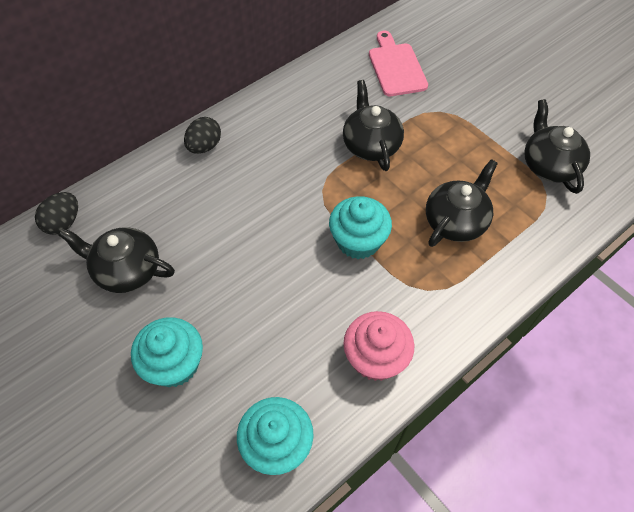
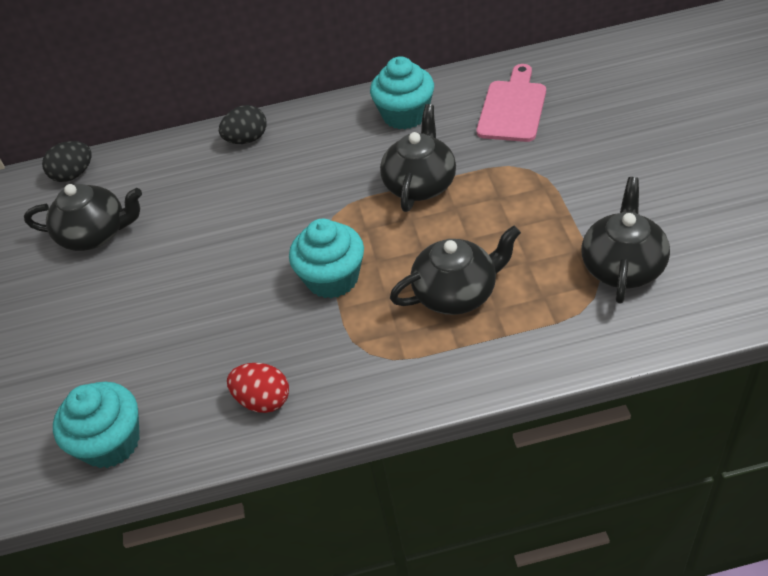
camera: 35 degrees right, 10 degrees down
(126, 270) = (96, 234): black teapot -> black teapot turned 135 degrees clockwise
(174, 364) = (76, 333): turquoise cupcake -> turquoise cupcake (405, 115)
(375, 358) = (263, 400): pink cupcake -> red egg

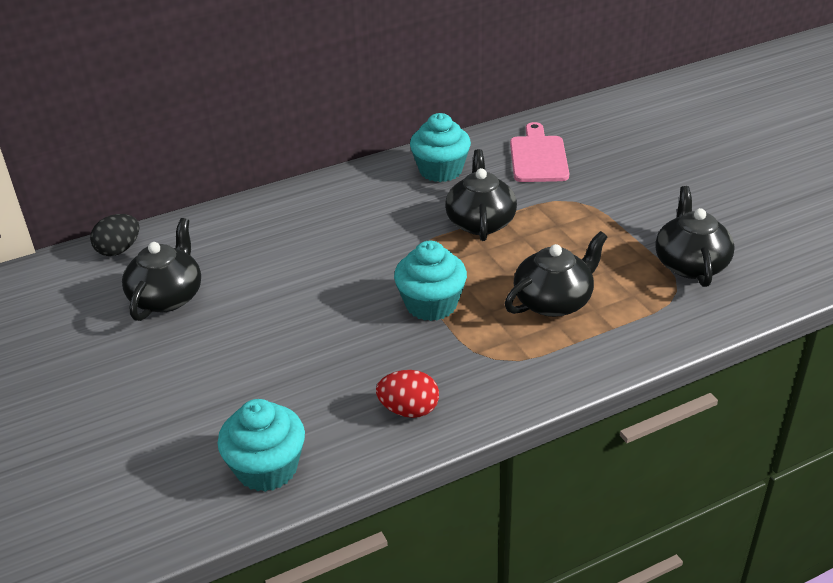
camera: 20 degrees left, 10 degrees down
(96, 234) = (167, 297): black teapot -> black teapot turned 60 degrees counterclockwise
(247, 139) = (293, 203): black egg -> none

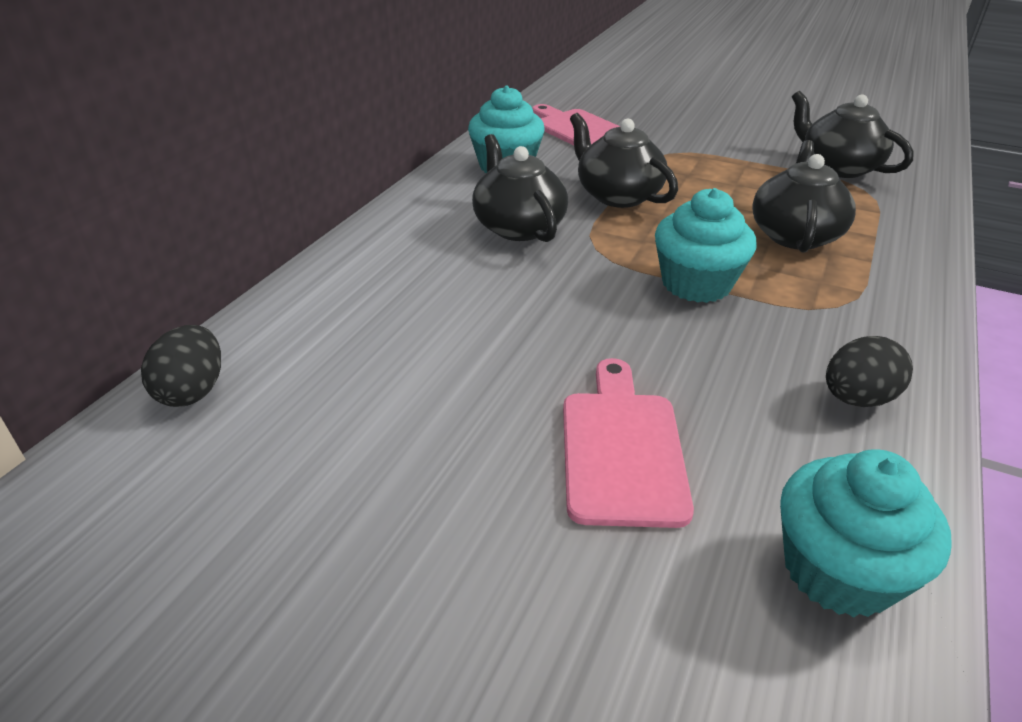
camera: 40 degrees left, 0 degrees up
(167, 297) = (360, 418): black teapot -> black teapot (518, 226)
(255, 369) = (621, 448): none -> pink cutting board
(409, 410) = (856, 398): red egg -> black egg

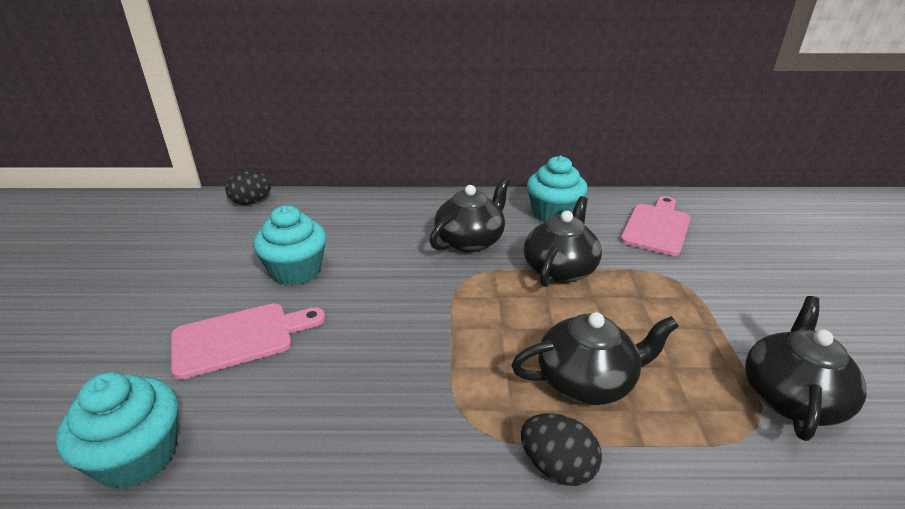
camera: 65 degrees right, 5 degrees down
(696, 283) = (452, 334): turquoise cupcake -> turquoise cupcake (296, 270)
(856, 398) = (332, 451): black egg -> black egg (557, 467)

